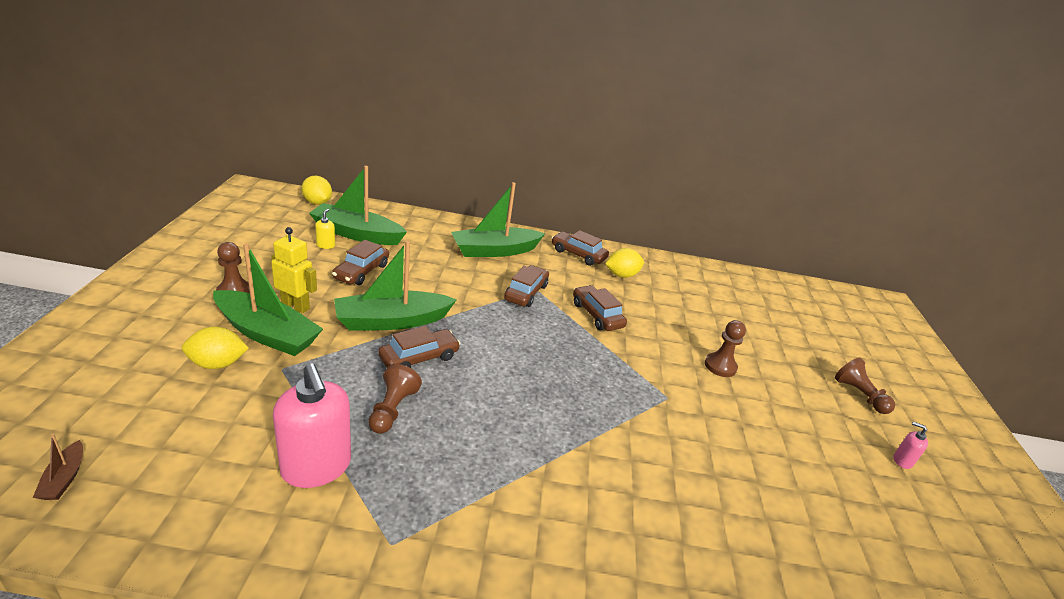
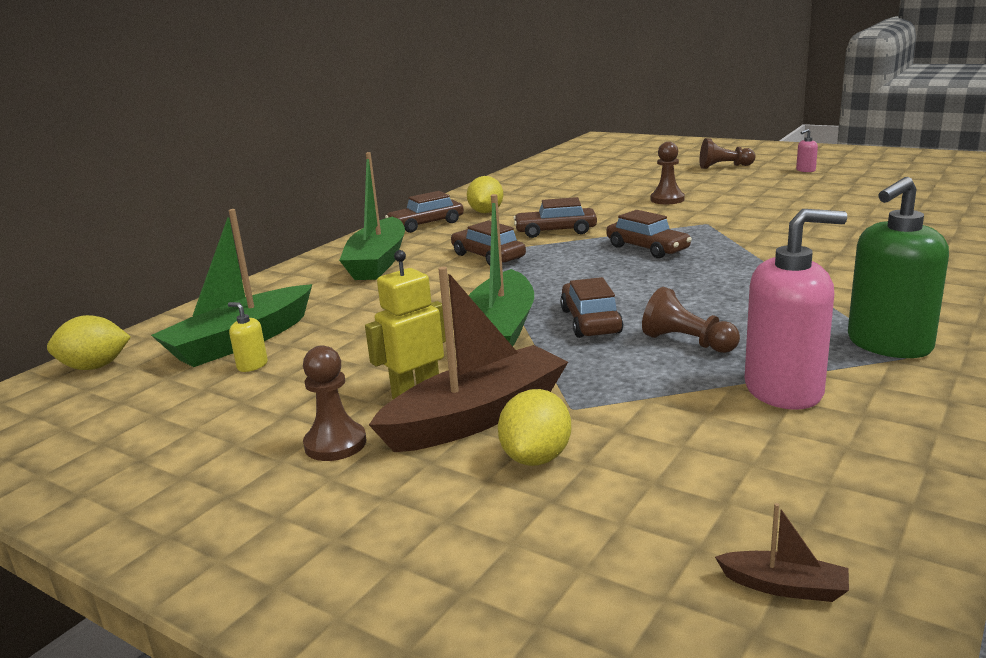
camera: 55 degrees left, 10 degrees down
(267, 333) = (477, 417): green boat -> brown boat
(361, 271) = (357, 343): brown car -> brown car (647, 248)
(413, 531) = (888, 344): none -> green soap dispenser

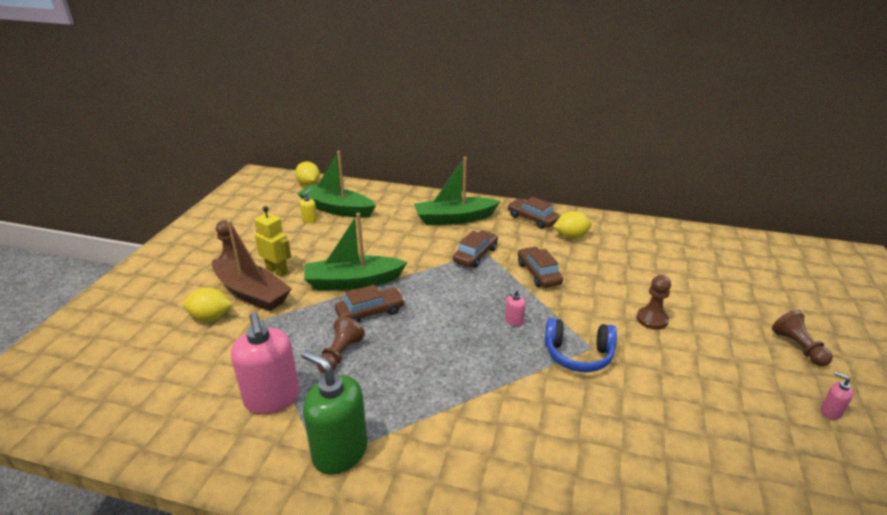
camera: 70 degrees right, 10 degrees up
(647, 248) = (514, 321): brown car -> pink soap dispenser
(717, 228) = (578, 354): none -> blue headphones
(784, 586) = (93, 400): brown boat -> none

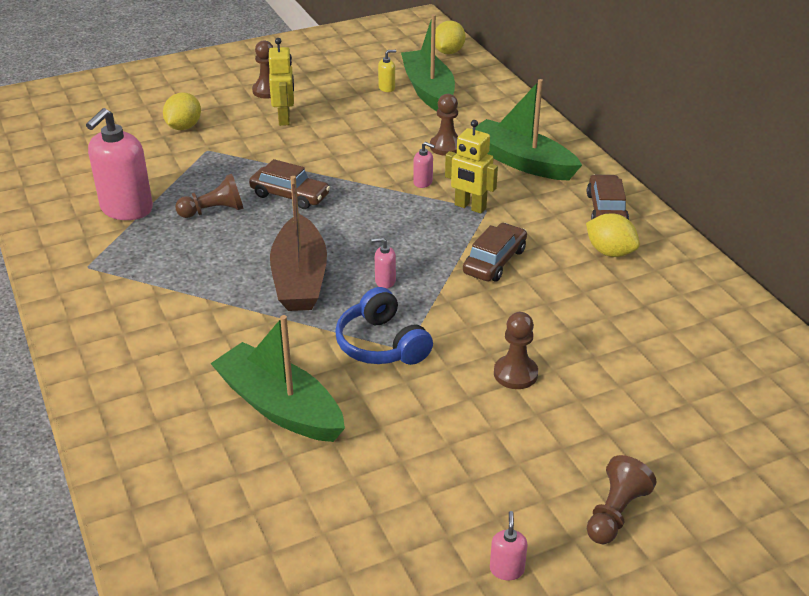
camera: 50 degrees right, 5 degrees up
(211, 317) = (184, 127): yellow lemon -> yellow lemon turned 60 degrees clockwise
(251, 293) = (237, 126): brown boat -> brown boat (300, 278)
(340, 452) = (104, 270): green soap dispenser -> none
(353, 282) = (322, 163): green boat -> green boat (280, 407)
(404, 232) = (446, 147): none -> brown pawn
(429, 257) = (423, 182): none -> pink soap dispenser
(475, 255) = (470, 207): brown car -> yellow robot

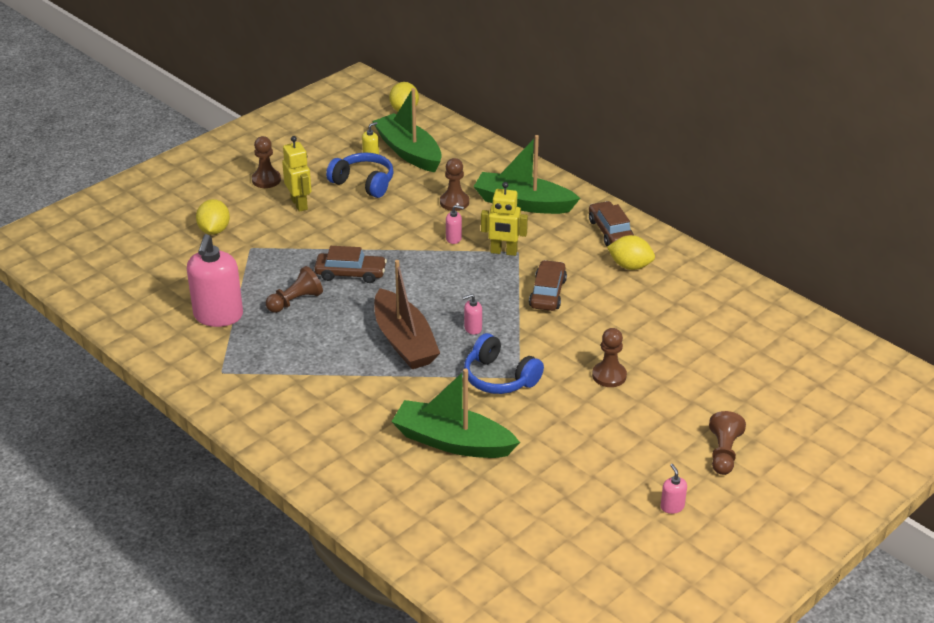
camera: 20 degrees left, 0 degrees up
(363, 111) = (363, 183): none -> blue headphones

